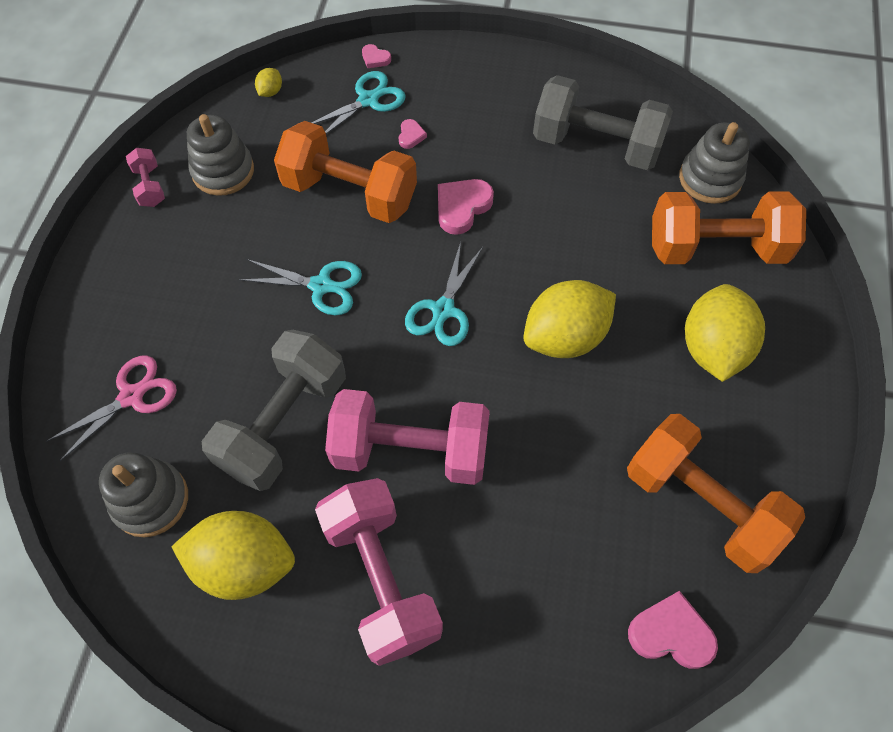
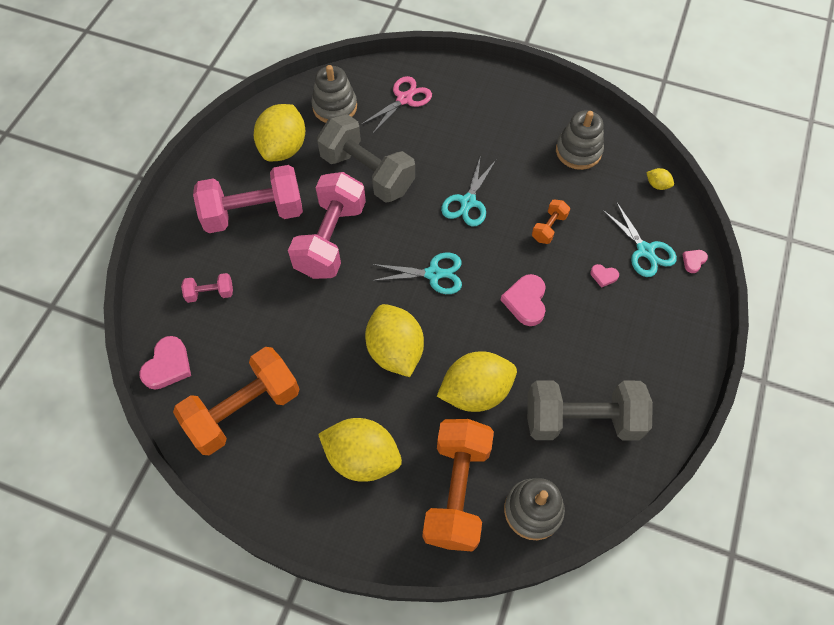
camera: 100 degrees right, 0 degrees up
(132, 396) = (404, 99): pink scissors -> pink scissors turned 105 degrees counterclockwise
(150, 186) = (568, 109): pink dumbbell -> pink dumbbell (210, 293)
(349, 193) = (549, 227): orange dumbbell -> orange dumbbell, size x0.45
(443, 310) = (433, 274): turquoise scissors -> turquoise scissors turned 150 degrees clockwise
(462, 207) = (526, 301): pink heart -> pink heart turned 135 degrees counterclockwise
(594, 244) = (475, 391): none -> yellow lemon
(596, 145) = (582, 419): grey dumbbell -> grey dumbbell turned 60 degrees clockwise

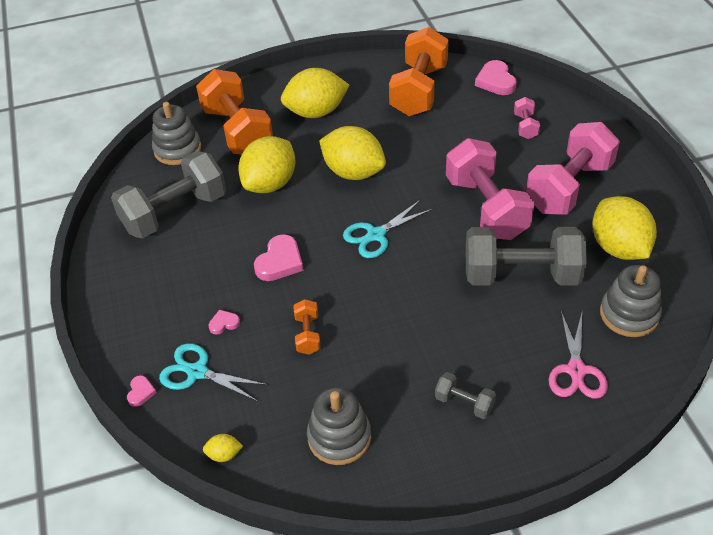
camera: 145 degrees right, 15 degrees down
(210, 293) = (525, 126): pink dumbbell -> pink dumbbell turned 45 degrees counterclockwise
(468, 202) = (404, 309): turquoise scissors -> none
(487, 123) = (464, 403): none -> grey dumbbell
(526, 301) = (280, 262): pink heart -> pink heart turned 60 degrees clockwise

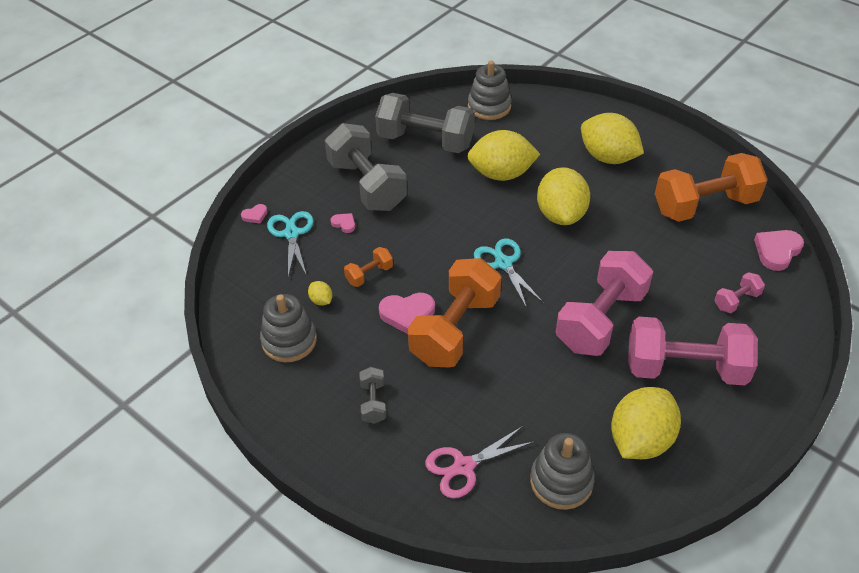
camera: 55 degrees right, 0 degrees up
(224, 454) = (233, 285): yellow lemon -> yellow lemon (321, 300)
(238, 131) = (540, 126): orange dumbbell -> orange dumbbell (455, 330)
(280, 262) = (426, 222): pink heart -> pink heart (407, 314)
(376, 235) = (503, 263): turquoise scissors -> turquoise scissors turned 45 degrees clockwise
(521, 275) = (541, 380): grey dumbbell -> grey dumbbell (367, 185)

